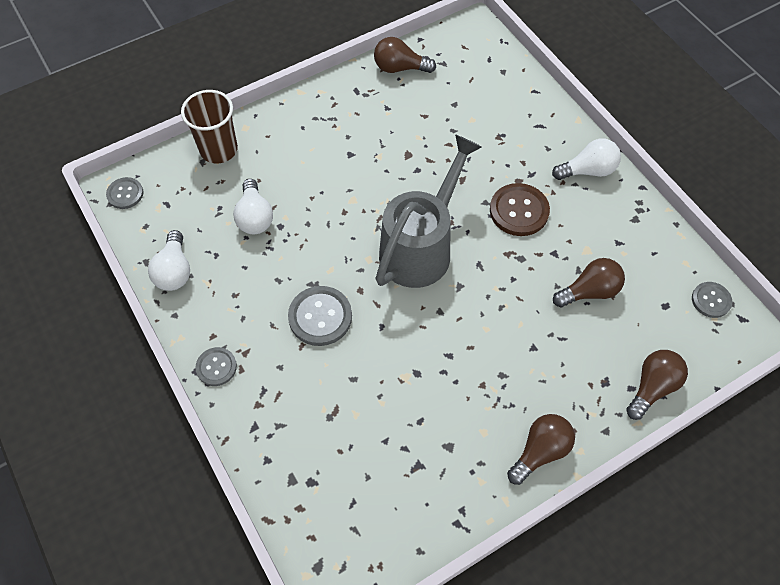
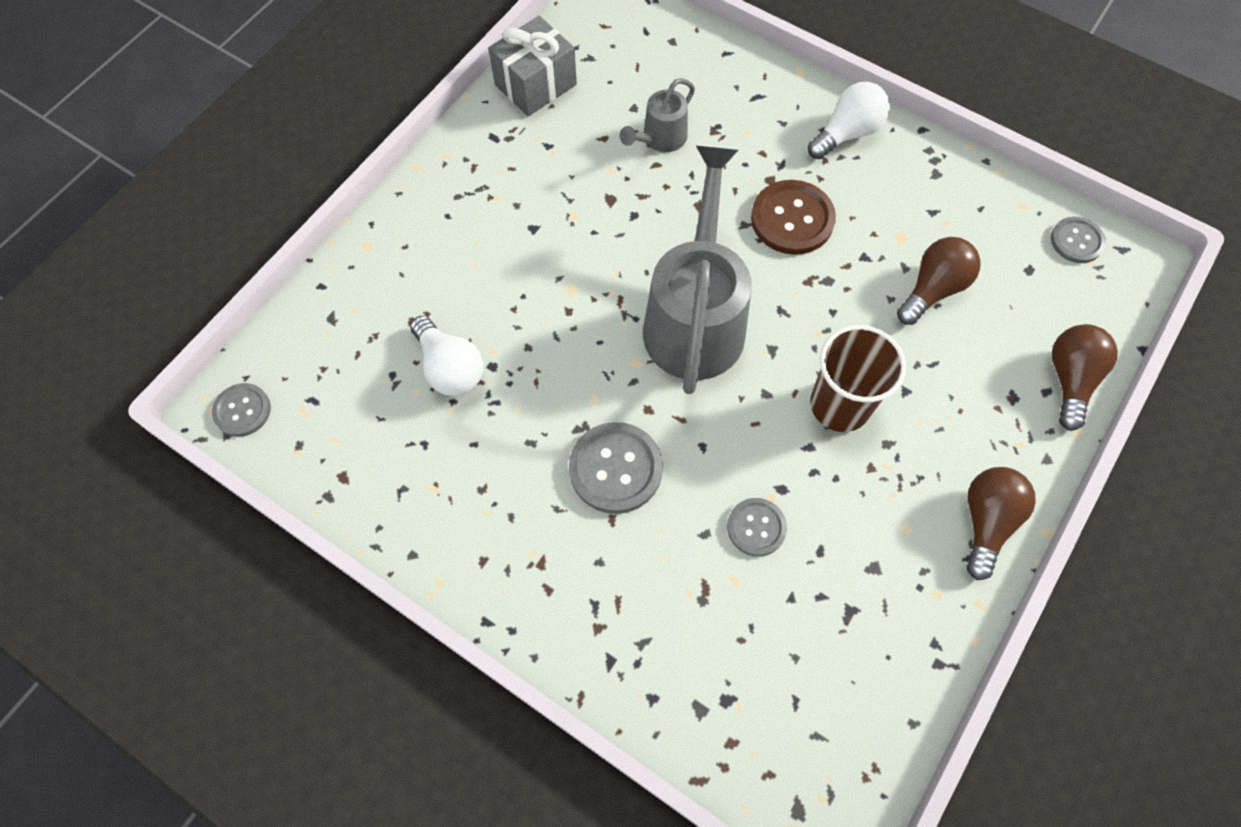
camera: 25 degrees left, 5 degrees up
(174, 271) = (377, 492): white light bulb -> none
(216, 367) = (512, 602): grey button -> grey button (756, 527)
(218, 149) = (345, 292): brown cup -> brown cup (840, 405)
(400, 68) = (535, 84): brown light bulb -> grey gift
(460, 129) = (660, 139): none -> grey watering can

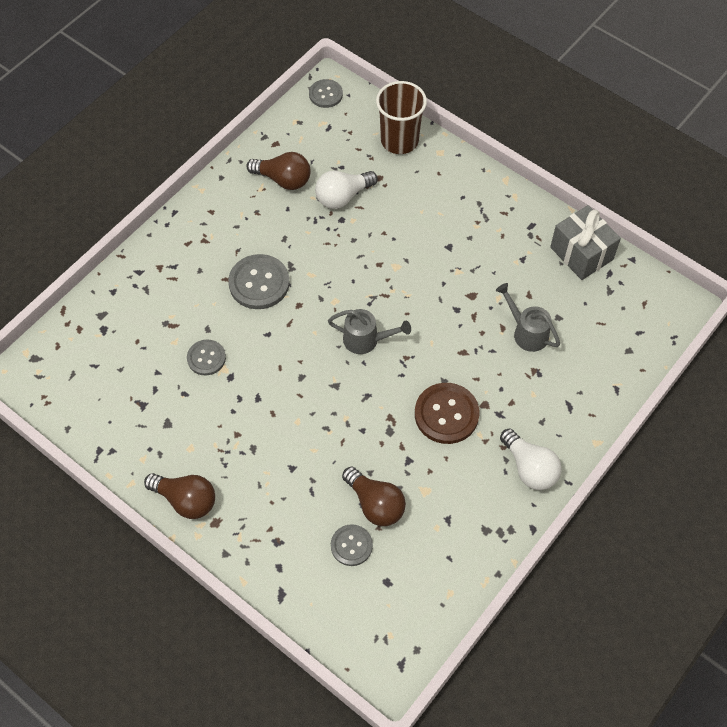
camera: 95 degrees right, 5 degrees down
(696, 317) = (366, 340): grey watering can -> grey watering can, size x0.48
(840, 405) = (286, 422): brown cup -> brown cup (399, 140)
(1070, 379) = (286, 587): brown light bulb -> brown light bulb (283, 179)
(1076, 241) = (411, 627): grey button -> grey button (351, 545)

